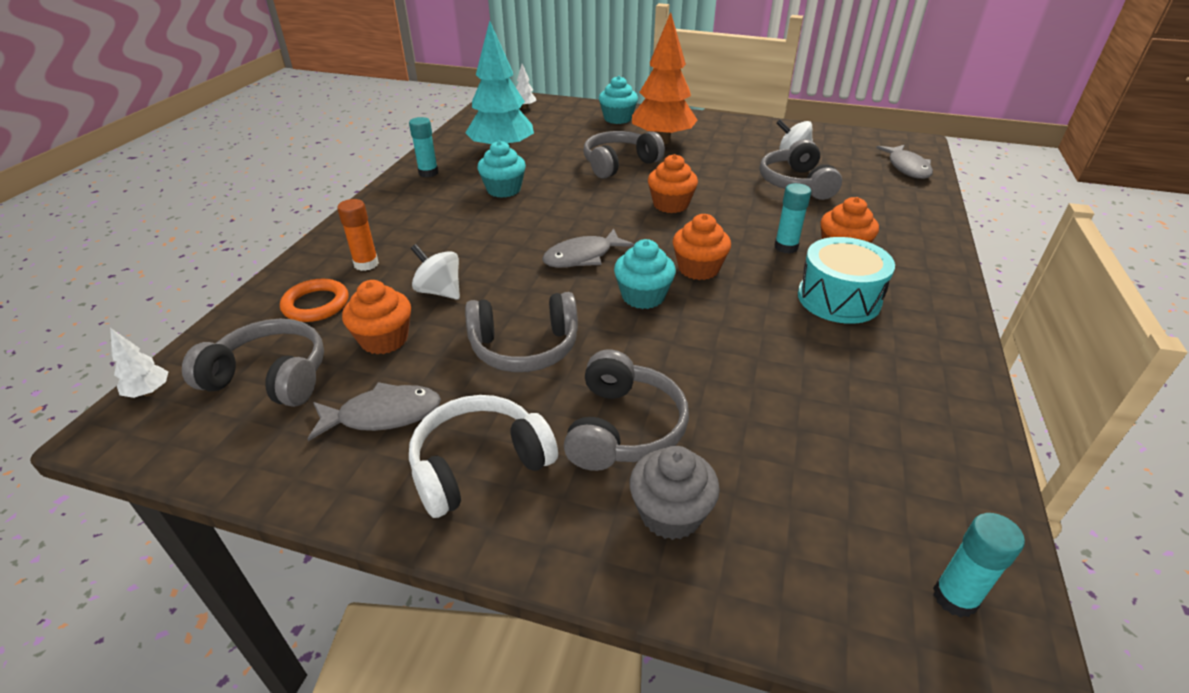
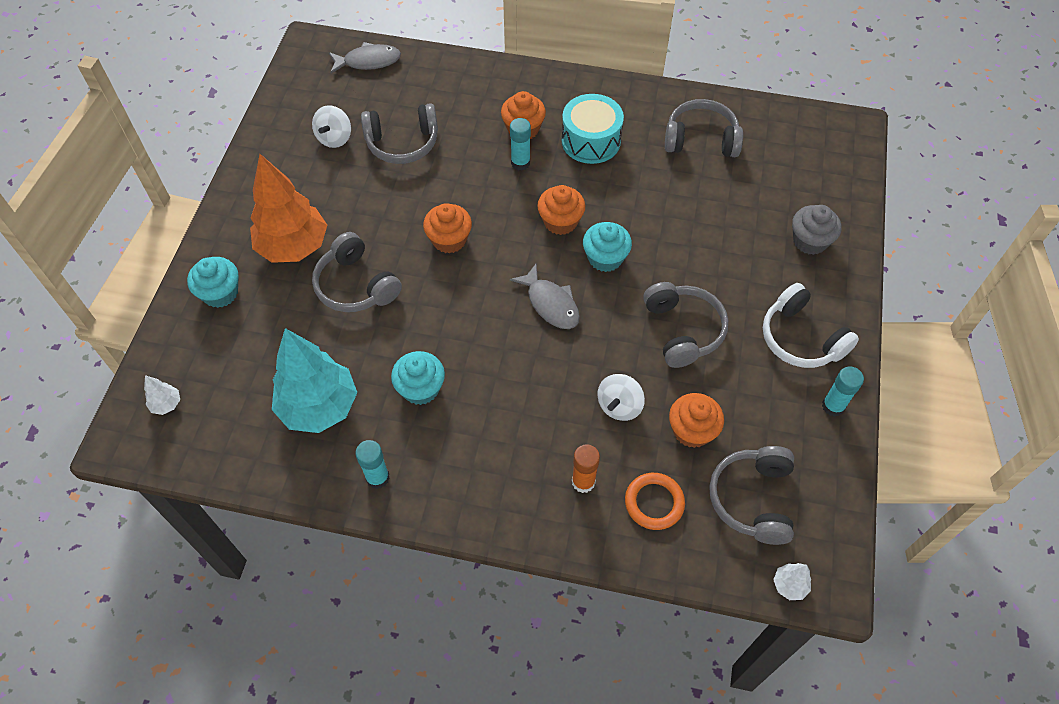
camera: 95 degrees left, 20 degrees up
(383, 415) = (772, 405): grey fish -> none
(623, 428) = (751, 265): grey headphones -> grey headphones (701, 139)
(955, 597) = (826, 136): turquoise glue stick -> turquoise glue stick (833, 406)

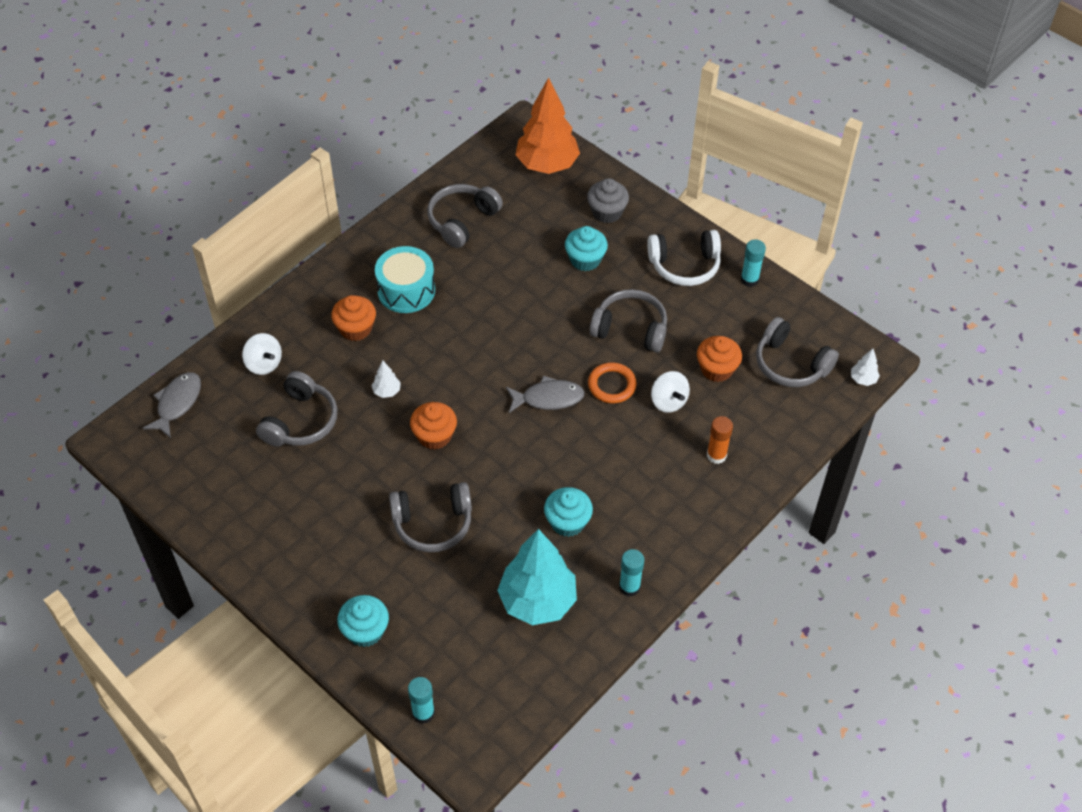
camera: 60 degrees left, 5 degrees down
(166, 404) = (457, 717): white tree -> white tree (387, 391)
(293, 247) = (356, 553): orange tree -> orange tree (547, 165)
(335, 138) = (252, 470): white spinning top -> white spinning top (264, 364)
(520, 163) = (391, 348): turquoise glue stick -> turquoise glue stick (423, 713)
(560, 221) = (473, 352): orange cupcake -> none
(605, 258) = (531, 341): turquoise cupcake -> turquoise cupcake (585, 260)
(654, 503) = (759, 421): orange ring -> orange ring (612, 385)

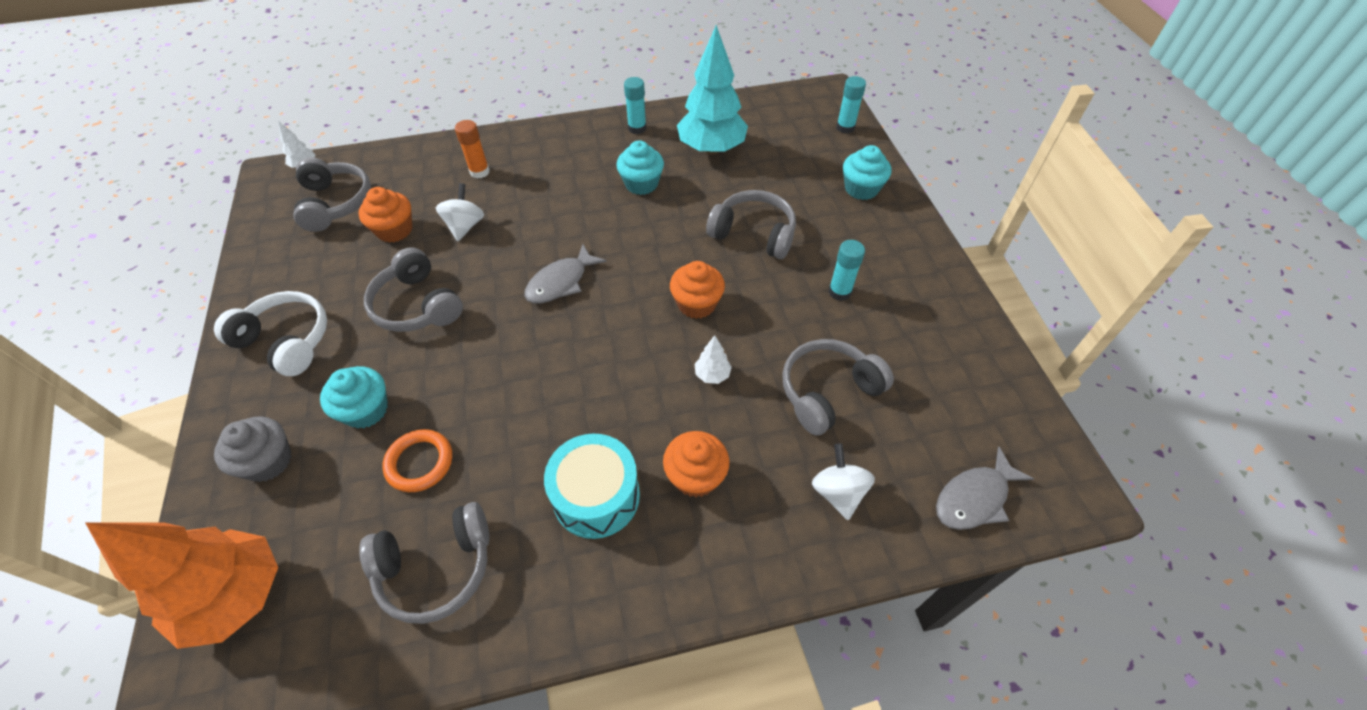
camera: 145 degrees left, 0 degrees up
(548, 398) = (561, 282): grey fish -> grey fish turned 75 degrees counterclockwise
(612, 385) = (494, 264): orange ring -> orange ring (419, 462)
(749, 279) = (256, 291): turquoise glue stick -> turquoise glue stick (839, 292)

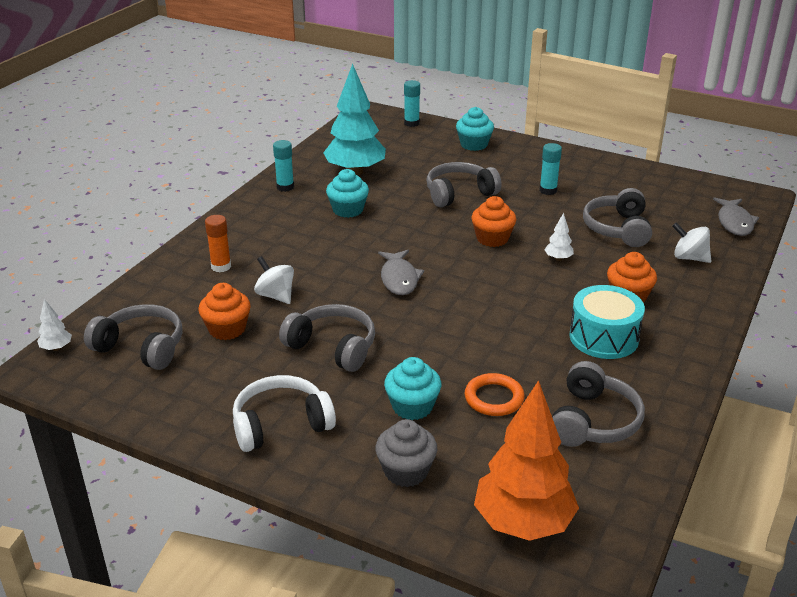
camera: 50 degrees left, 20 degrees down
(417, 305) = (333, 347): grey headphones -> grey headphones turned 150 degrees counterclockwise

